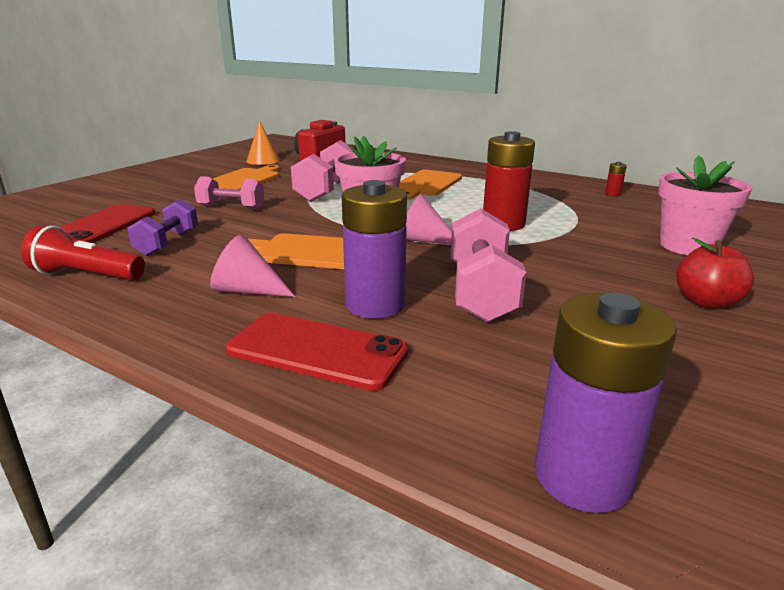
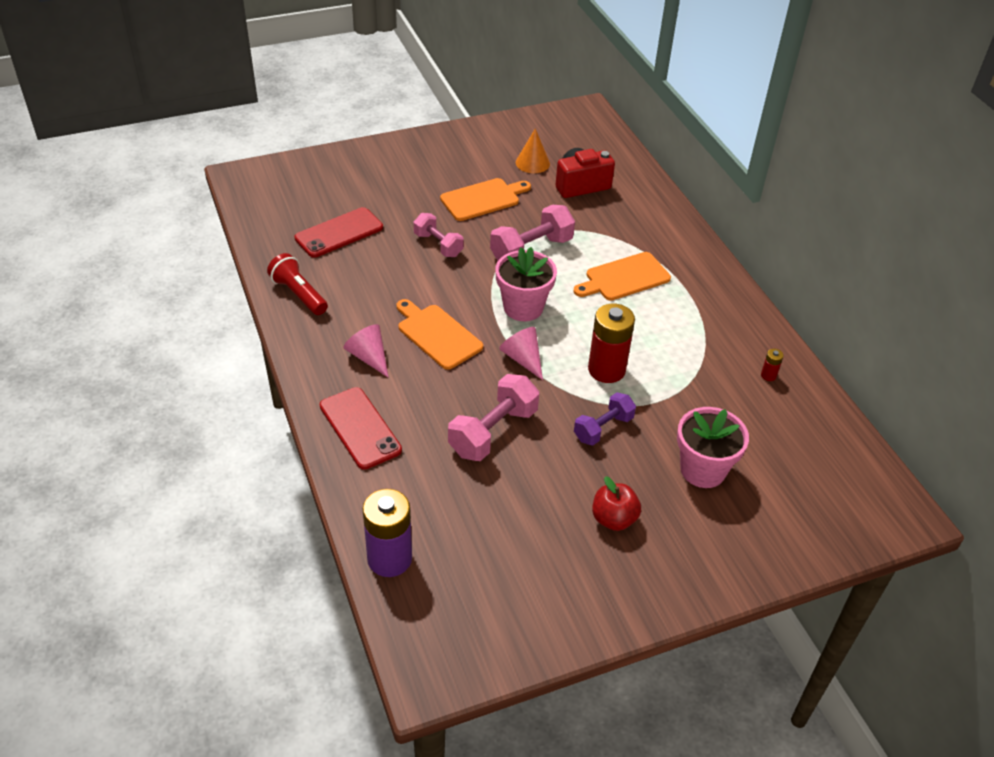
camera: 35 degrees right, 20 degrees up
(168, 243) = (363, 278): purple dumbbell -> purple dumbbell (603, 428)
(375, 305) = (422, 409): purple battery -> none

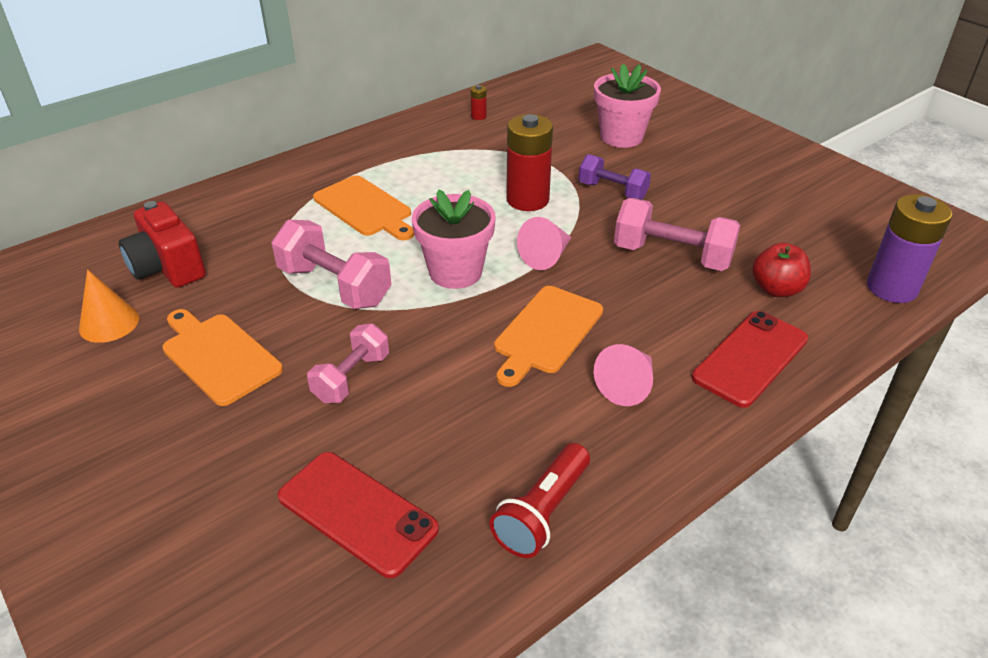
camera: 105 degrees left, 5 degrees down
(613, 519) = (716, 172): red apple -> red apple (776, 289)

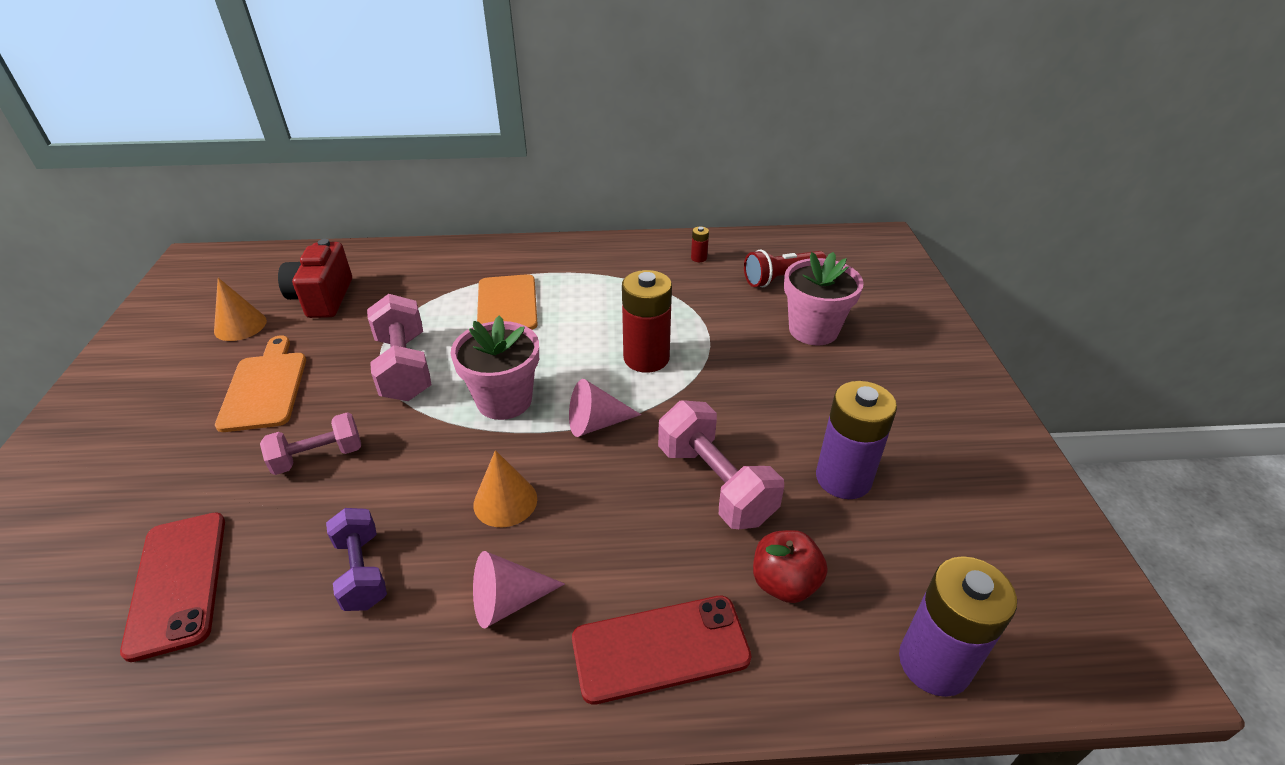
camera: 35 degrees right, 0 degrees up
(542, 512) = (288, 684): red flashlight -> red flashlight (781, 278)
(546, 332) = (505, 501): orange cutting board -> orange cone
(612, 191) = (737, 384): purple dumbbell -> purple dumbbell (362, 571)
(743, 218) = (843, 478): none -> purple battery

